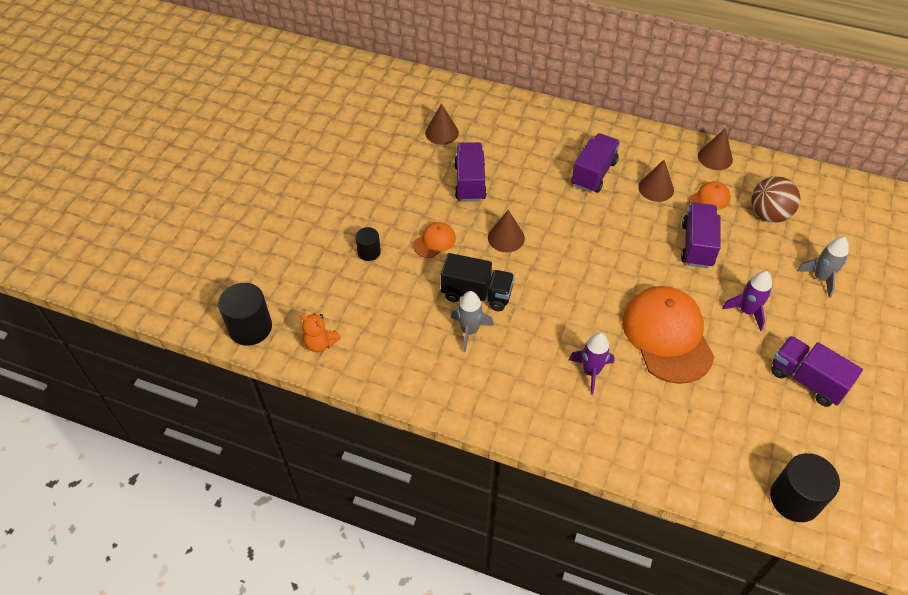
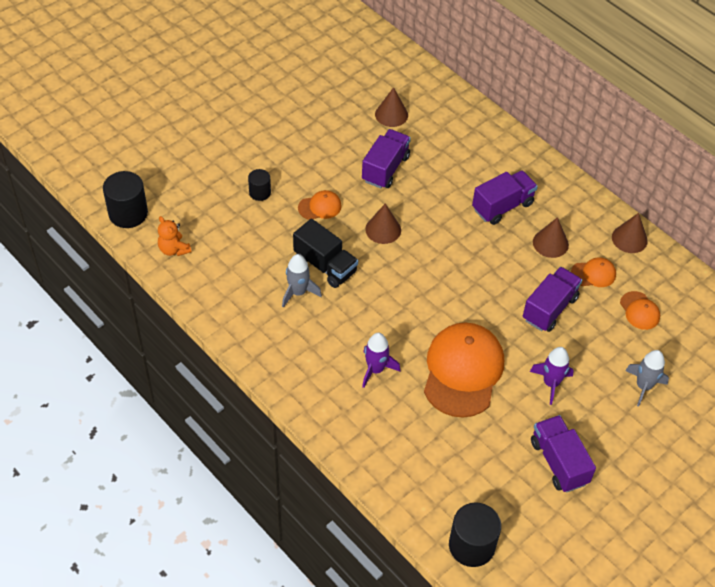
camera: 25 degrees right, 0 degrees up
(768, 214) = (639, 311): brown ball -> orange cap

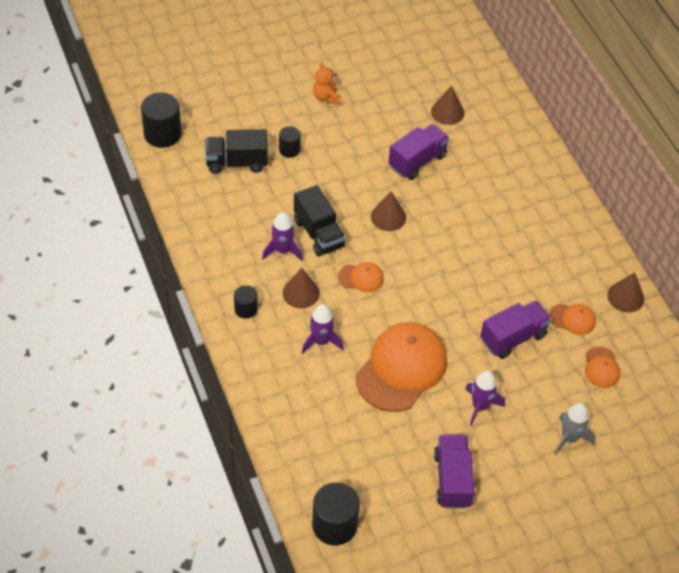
camera: 20 degrees right, 0 degrees up
(174, 249) = (188, 178): orange teddy bear -> orange teddy bear (326, 97)
(214, 220) = (236, 162): none -> black truck
(289, 361) = (246, 309): none -> black cylinder
(298, 292) = (282, 250): grey rocket -> purple rocket
(320, 207) = (339, 179): orange cap -> orange cap (361, 278)
(502, 206) = (514, 229): purple truck -> none
(550, 243) = (544, 277): brown cone -> brown cone (301, 293)

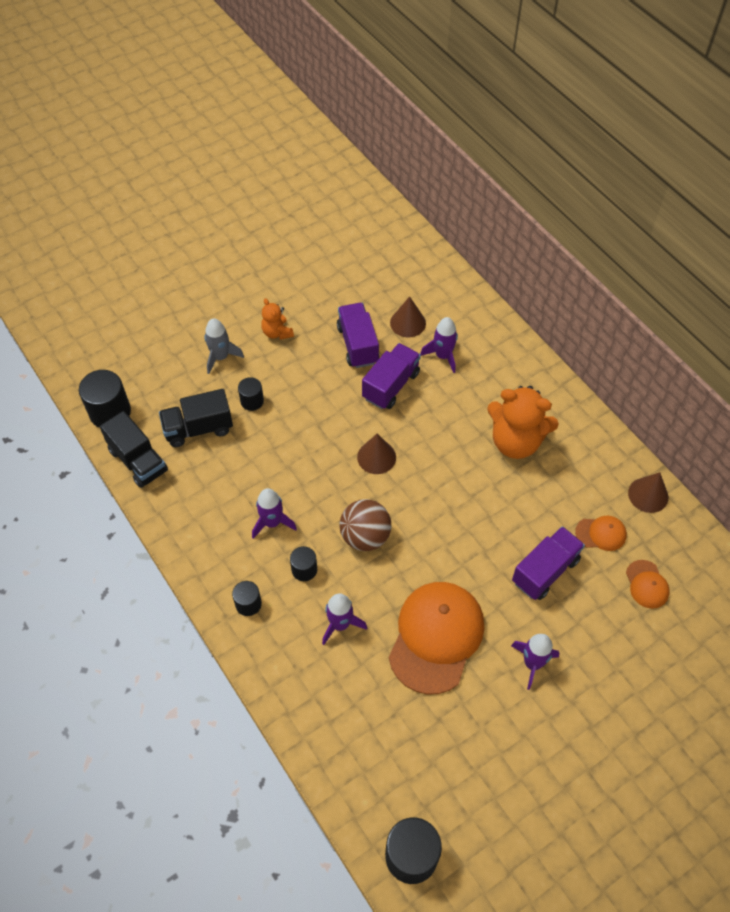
camera: 10 degrees left, 5 degrees up
(301, 293) = (304, 569): brown cone -> black cylinder
(319, 233) = (307, 493): black truck -> black truck (138, 460)
(361, 278) = (365, 536): orange cap -> brown ball
(452, 479) = (526, 763): purple truck -> purple truck (357, 345)
(472, 146) = (443, 356): none -> purple rocket
(518, 229) = (516, 441): none -> orange teddy bear
(569, 438) = (637, 679): grey rocket -> grey rocket (221, 357)

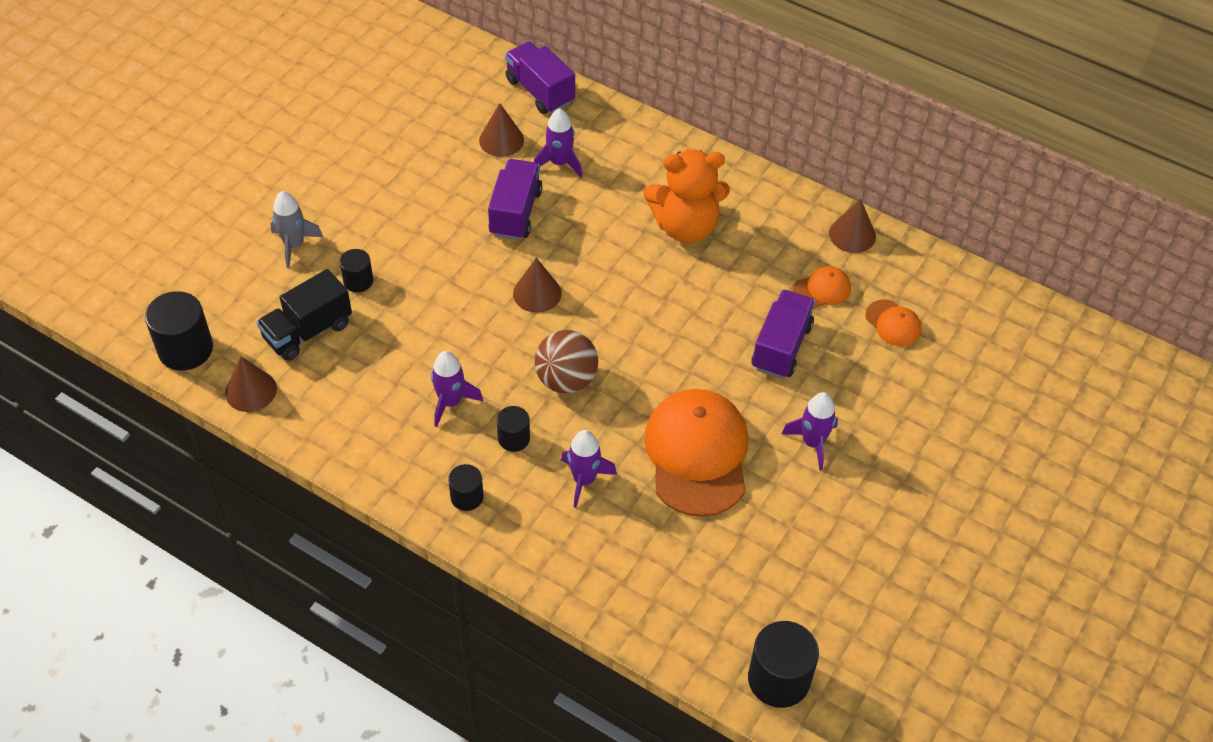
camera: 25 degrees left, 5 degrees down
(138, 460) = (250, 390): black truck -> brown cone
(277, 332) = (350, 197): orange teddy bear -> none
(357, 345) = (454, 181): purple truck -> purple truck (540, 91)

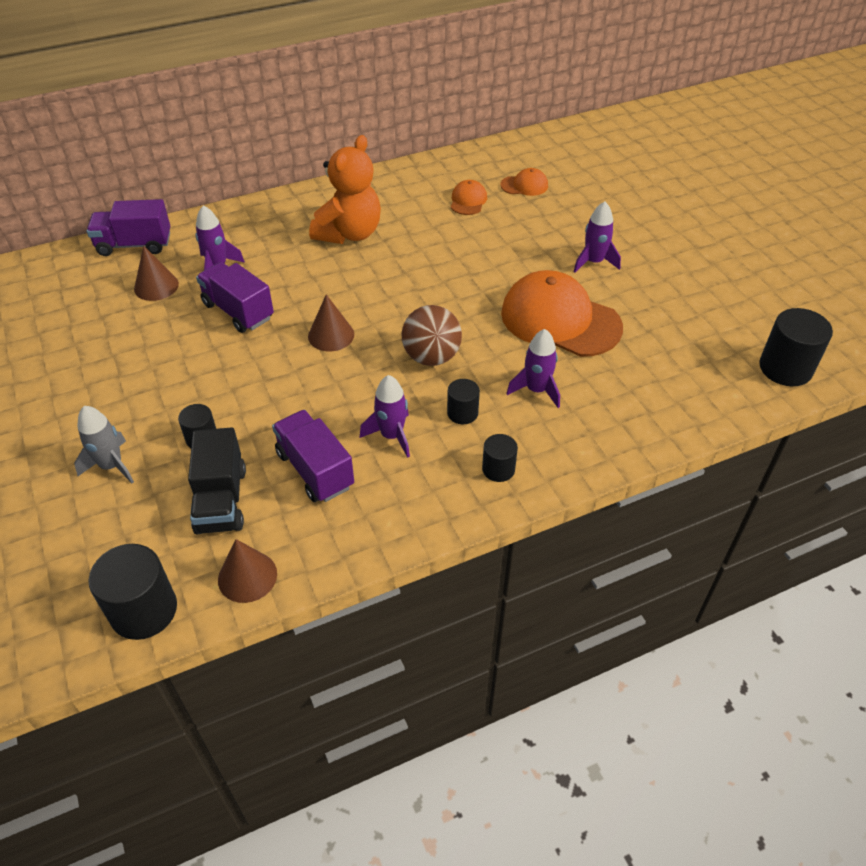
camera: 55 degrees left, 5 degrees down
(781, 346) = (499, 239): purple truck -> purple truck (315, 470)
(852, 234) = (435, 168): brown cone -> none

